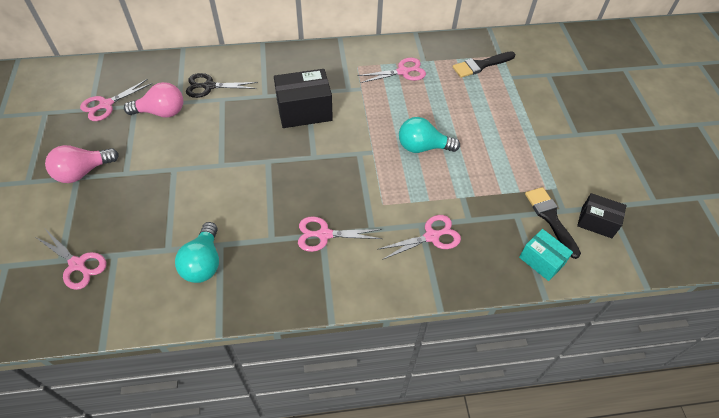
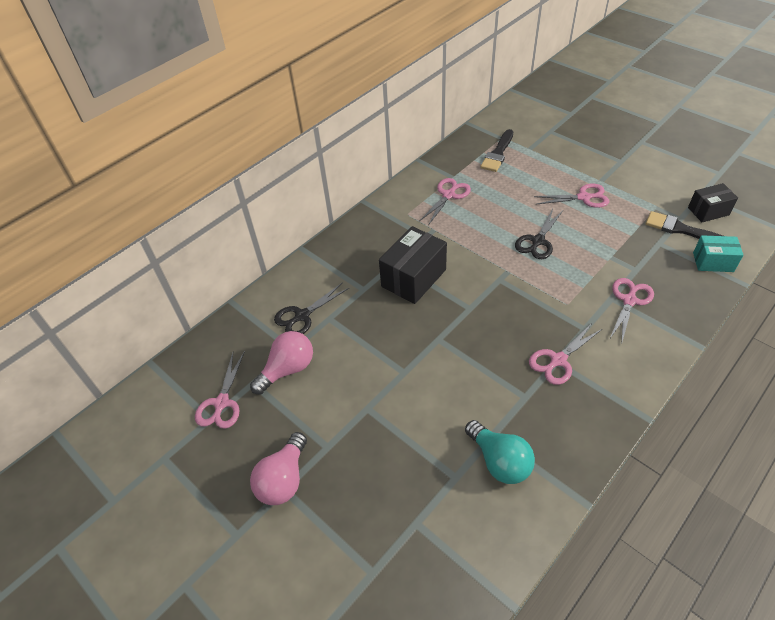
camera: 35 degrees left, 5 degrees down
(77, 264) = (394, 561): pink scissors -> pink scissors (583, 197)
(423, 147) = (538, 241): turquoise light bulb -> black scissors

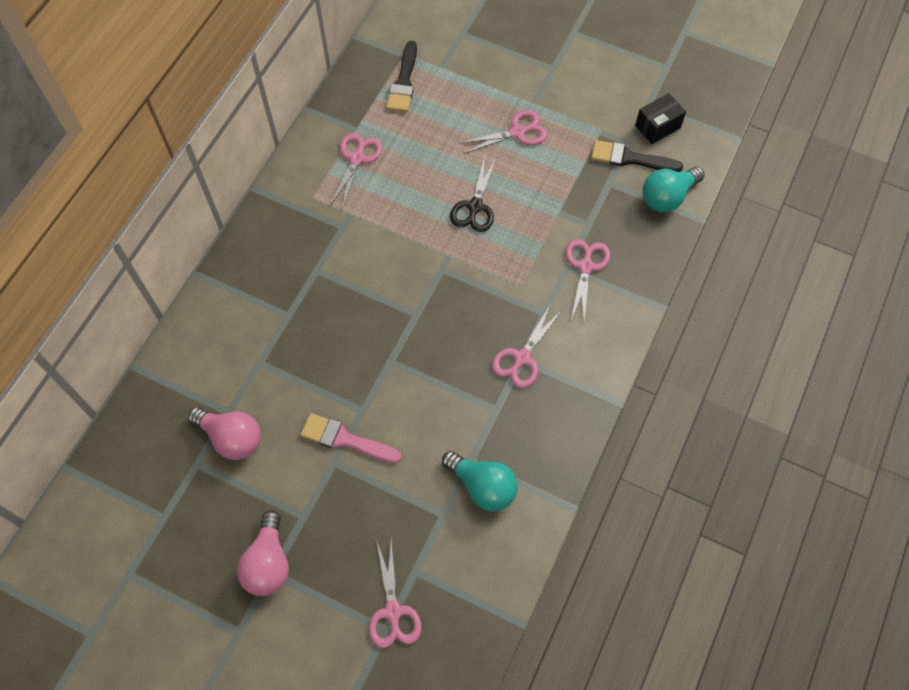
camera: 20 degrees left, 15 degrees up
(221, 403) = (169, 496): pink scissors -> pink scissors (393, 611)
(288, 369) = (231, 438): pink light bulb -> pink light bulb turned 90 degrees clockwise
(302, 316) = (226, 366): black scissors -> none
(383, 392) = (346, 439): none -> pink brush
(413, 278) = (343, 287): black box -> none
(713, 262) = (667, 197): turquoise box -> turquoise light bulb

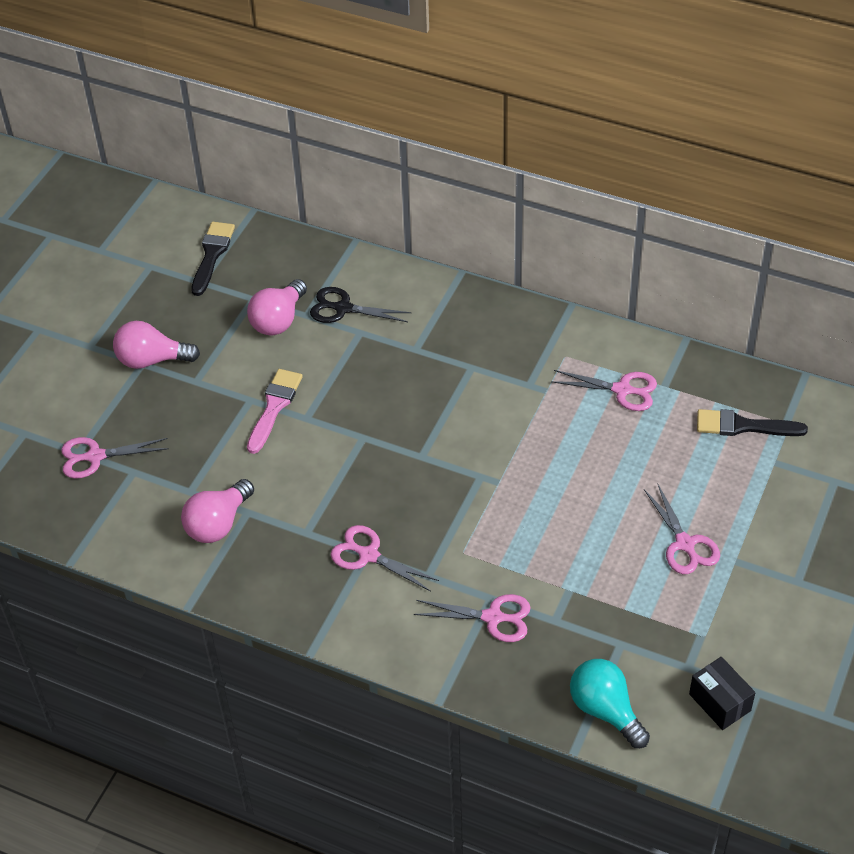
camera: 90 degrees right, 15 degrees down
(475, 206) = (568, 504): black scissors -> black scissors (343, 308)
(483, 486) = (218, 524): turquoise light bulb -> pink light bulb
(630, 158) = (662, 669): black brush -> black brush (212, 255)

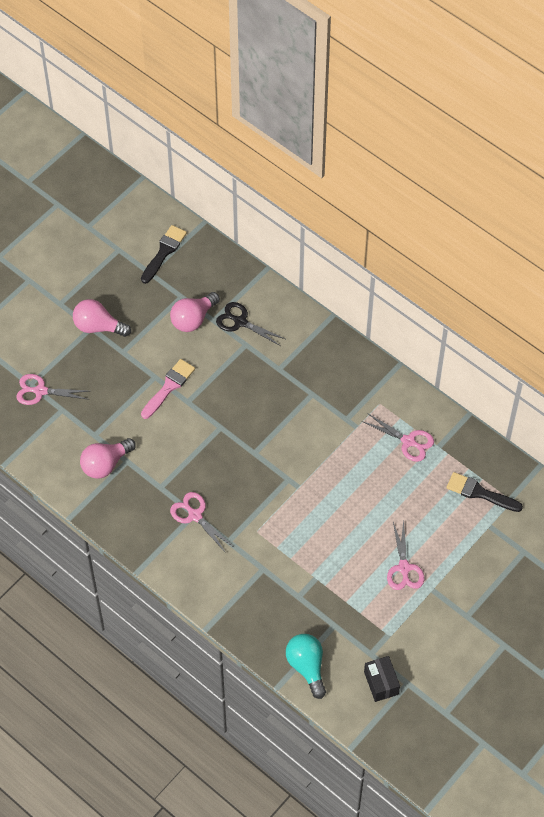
camera: 15 degrees right, 10 degrees up
(493, 617) = (259, 583): pink scissors -> none

